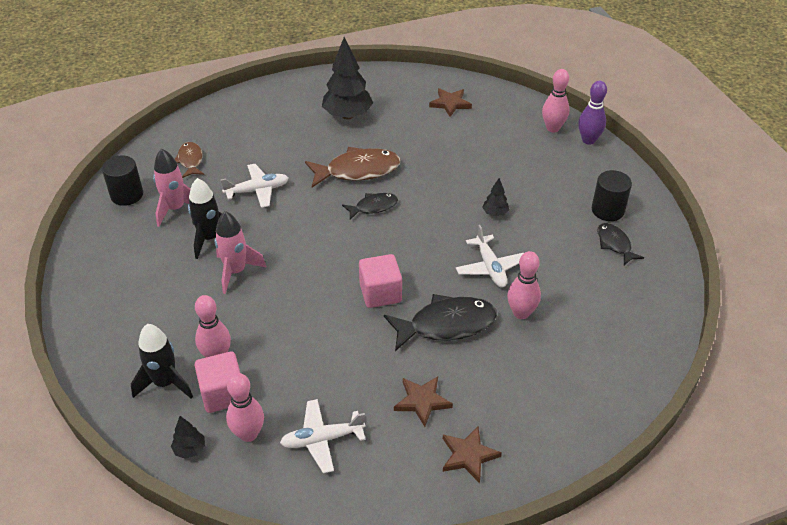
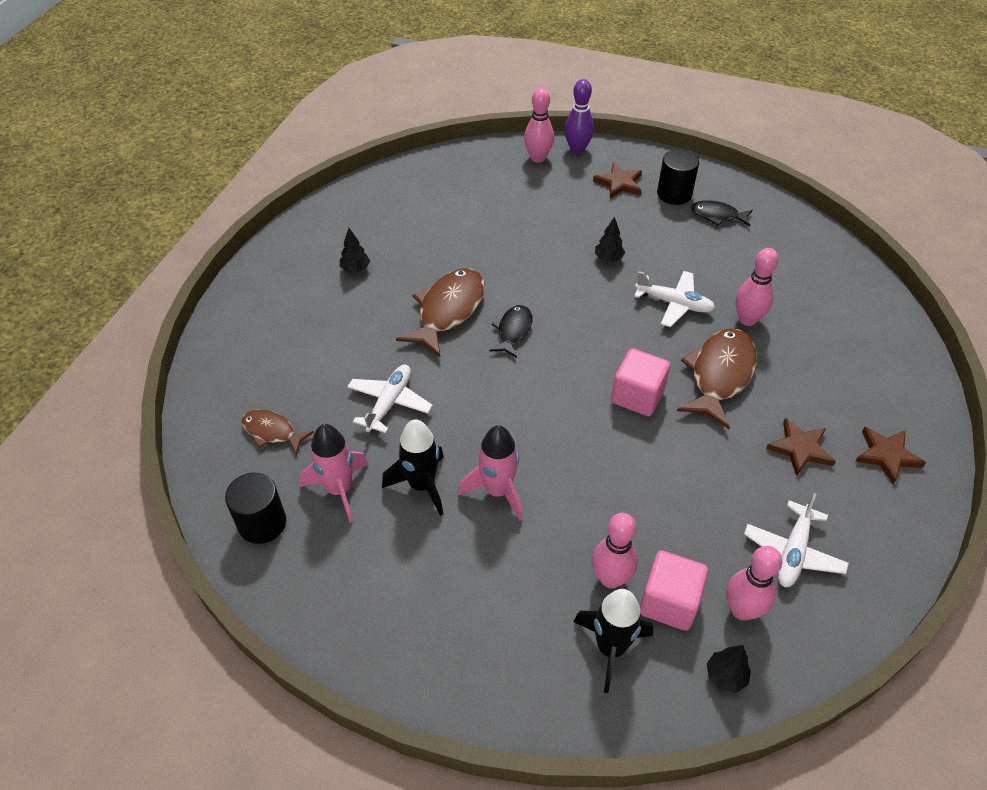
camera: 50 degrees left, 5 degrees up
(347, 115) = (355, 269): black tree -> black tree, size x0.46
(446, 325) = (719, 375): black fish -> brown fish
(450, 103) = (427, 194): brown star -> brown star (619, 183)

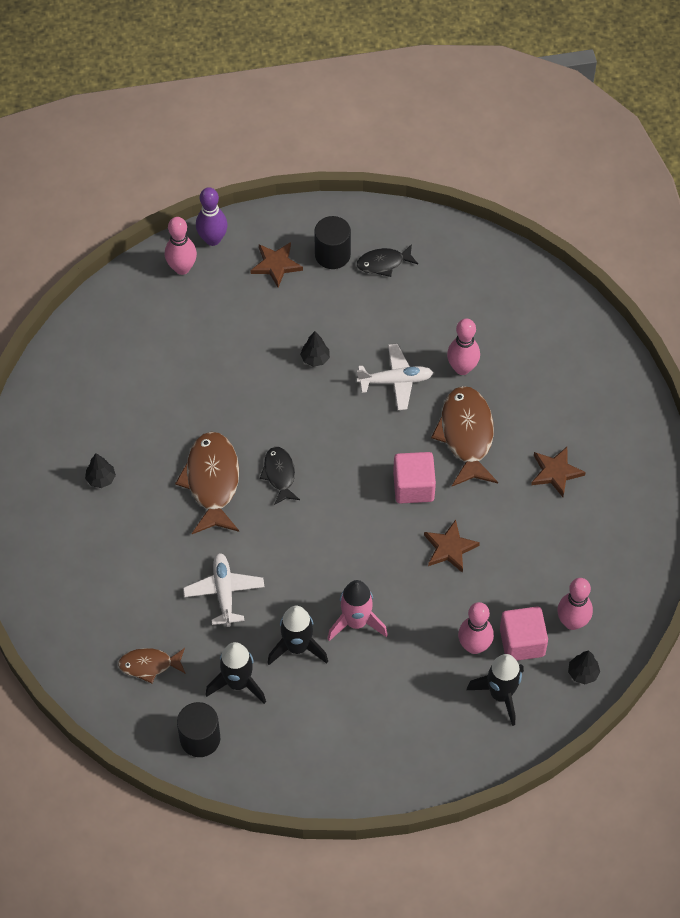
camera: 30 degrees left, 10 degrees up
(339, 490) = (238, 683): pink rocket -> black rocket
(793, 552) = (586, 560): white plane -> none
(887, 455) = (619, 446): brown star -> brown star (450, 548)

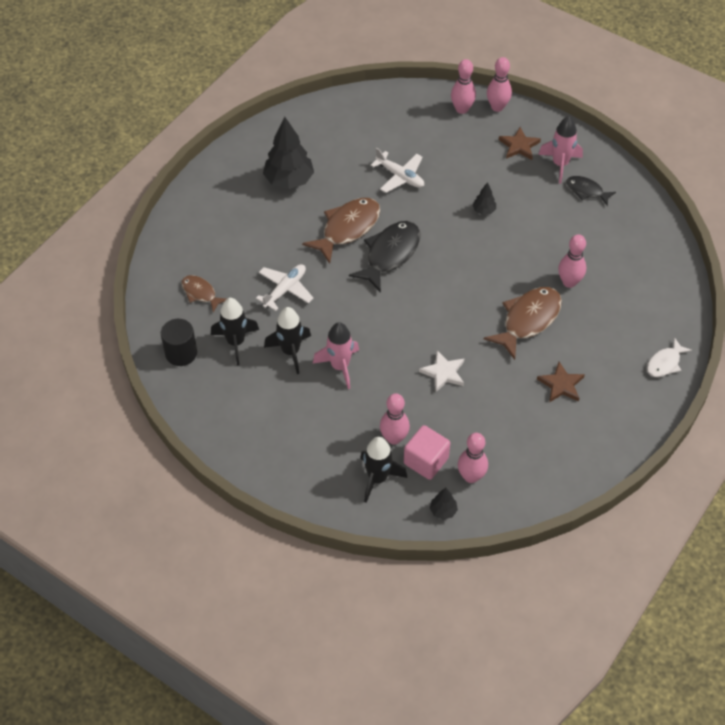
camera: 45 degrees right, 5 degrees down
(101, 479) = (289, 180): black tree -> black tree, size x2.15
(212, 239) = (497, 107): purple bowling pin -> pink bowling pin
(279, 474) = (390, 254): black fish -> black fish, size x1.77
(332, 255) = (560, 164): black cylinder -> pink rocket
(395, 381) = (518, 258): white plane -> white plane (400, 176)
(413, 487) = (461, 322): pink cube -> none
(450, 548) = (443, 373): brown star -> white star
(615, 378) = (665, 363): none -> white fish

